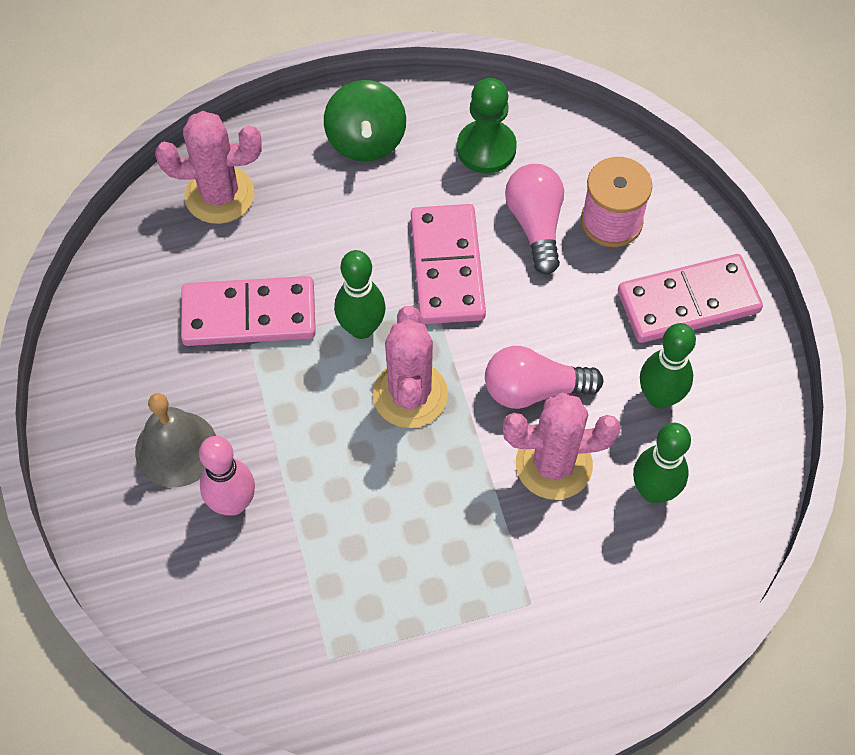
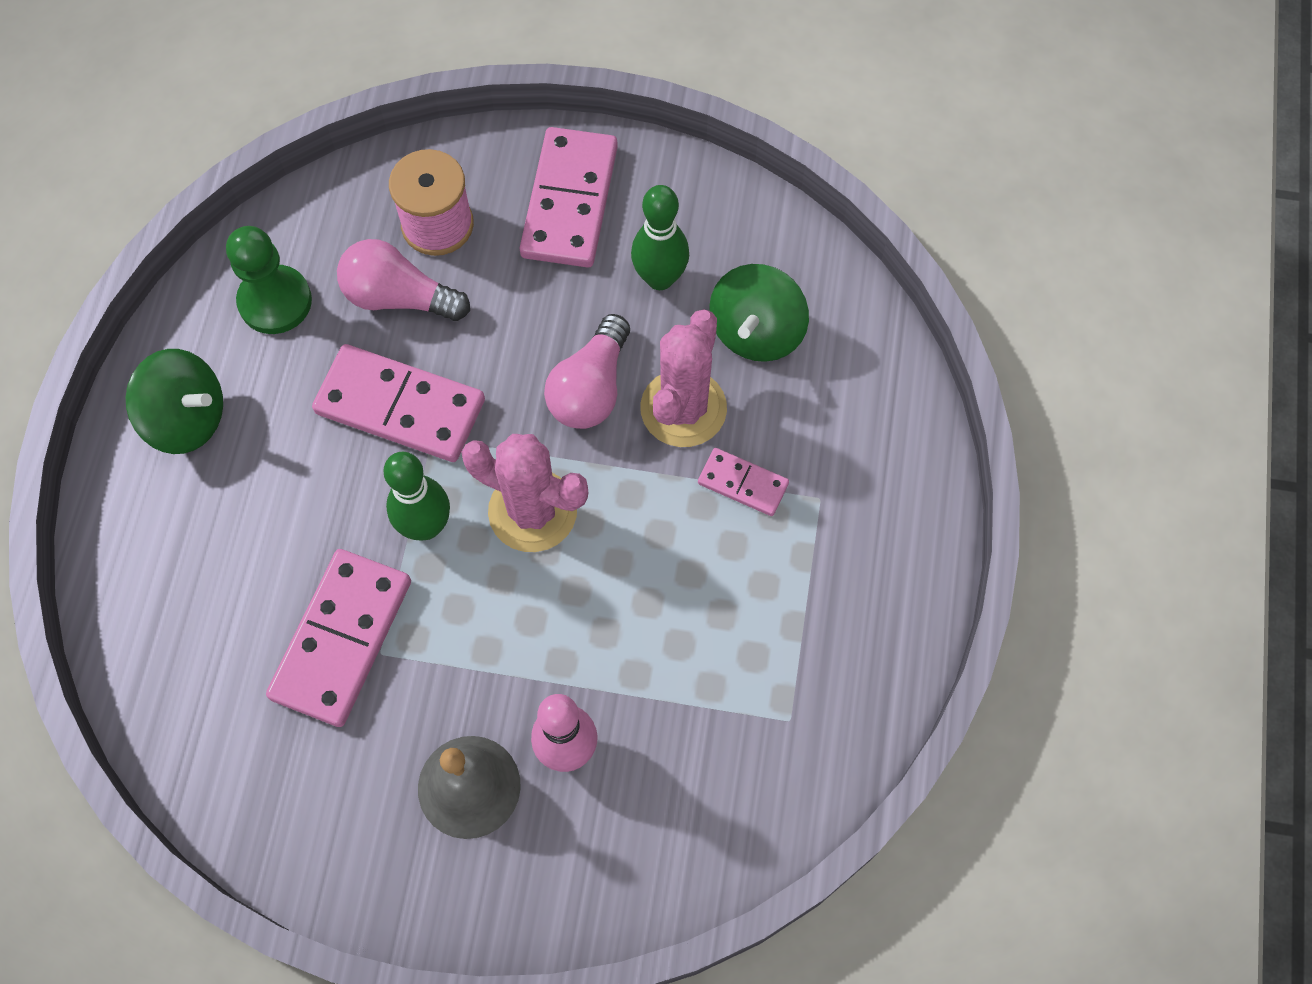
camera: 65 degrees left, 5 degrees up
(219, 195) = (162, 609): pink cactus -> none
(512, 537) = (742, 484): none -> pink domino
(653, 491) = (756, 332): green bowling pin -> green spinning top

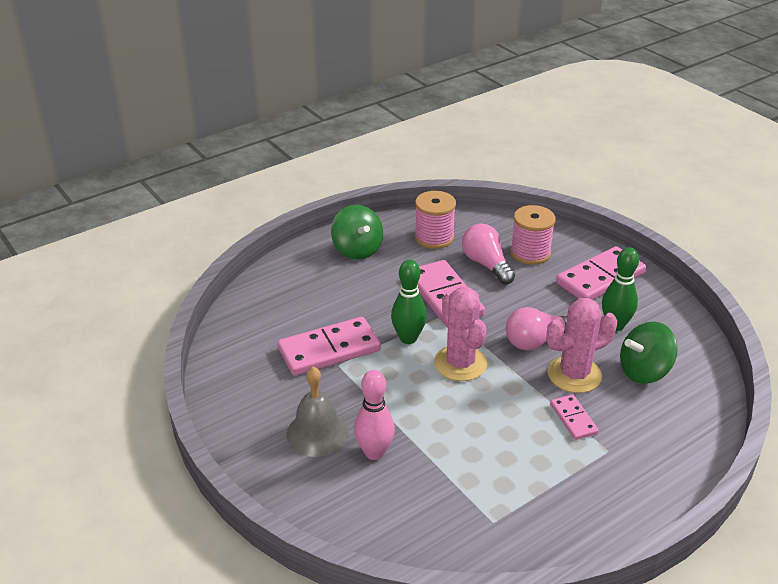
camera: 45 degrees right, 30 degrees down
(275, 301) = (434, 237): green pawn -> pink spool

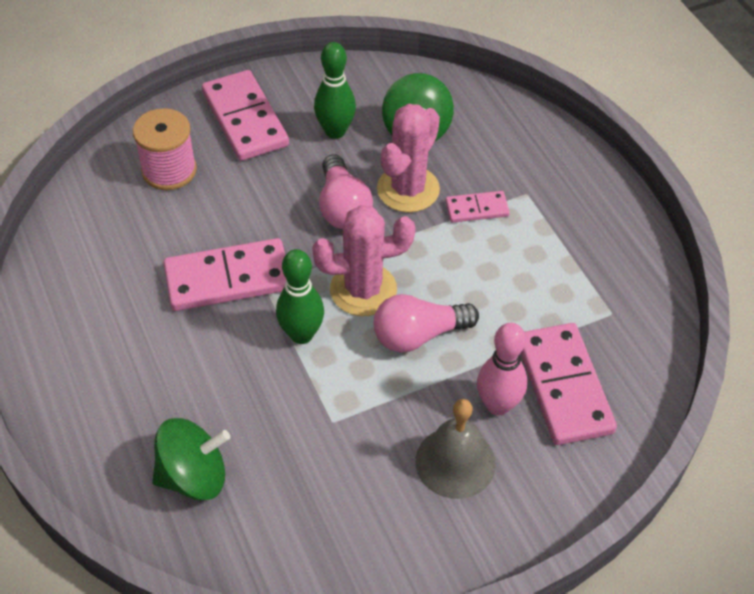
camera: 80 degrees left, 15 degrees up
(329, 349) = (299, 428): pink domino -> pink domino (563, 386)
(357, 250) = (83, 361): green spinning top -> green spinning top (194, 476)
(434, 237) = (91, 264): pink spool -> none
(486, 264) = (176, 220): pink light bulb -> pink light bulb (418, 335)
(574, 374) = (408, 189): pink cactus -> pink cactus turned 45 degrees clockwise

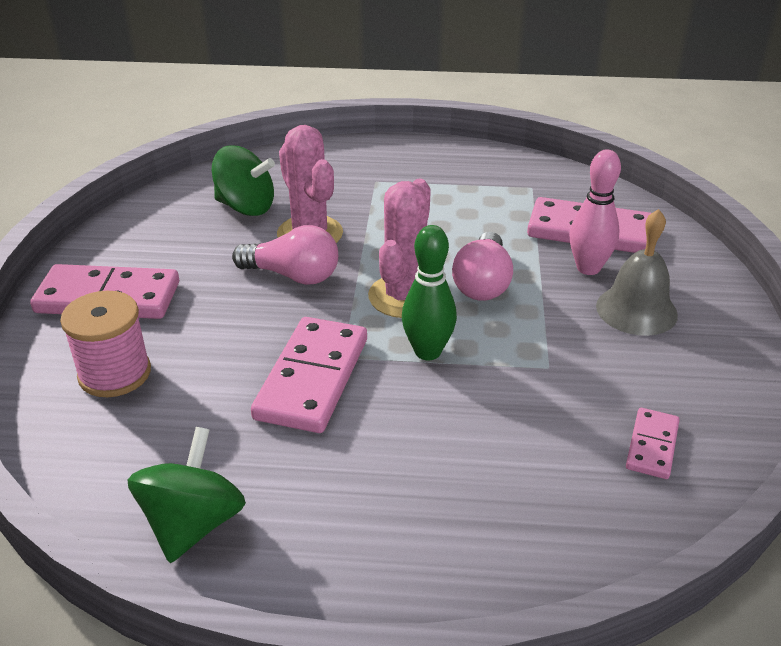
camera: 60 degrees left, 15 degrees down
(194, 476) = (561, 490): green spinning top -> green spinning top (193, 524)
(335, 131) = (194, 249): green bowling pin -> none
(477, 209) = (368, 208): pink domino -> pink domino (652, 446)

